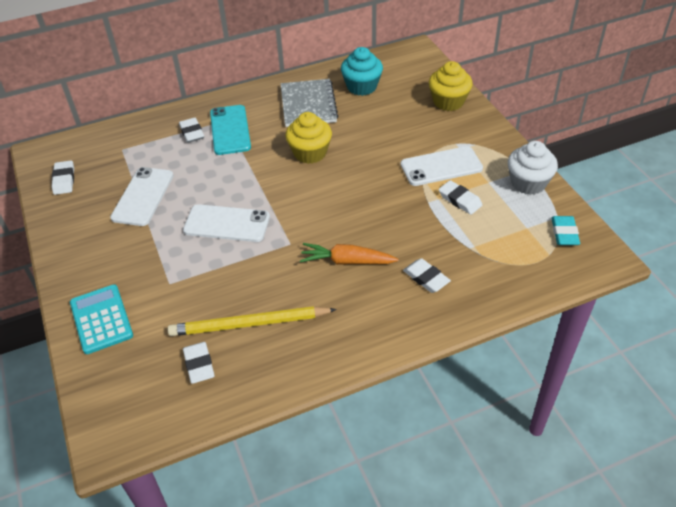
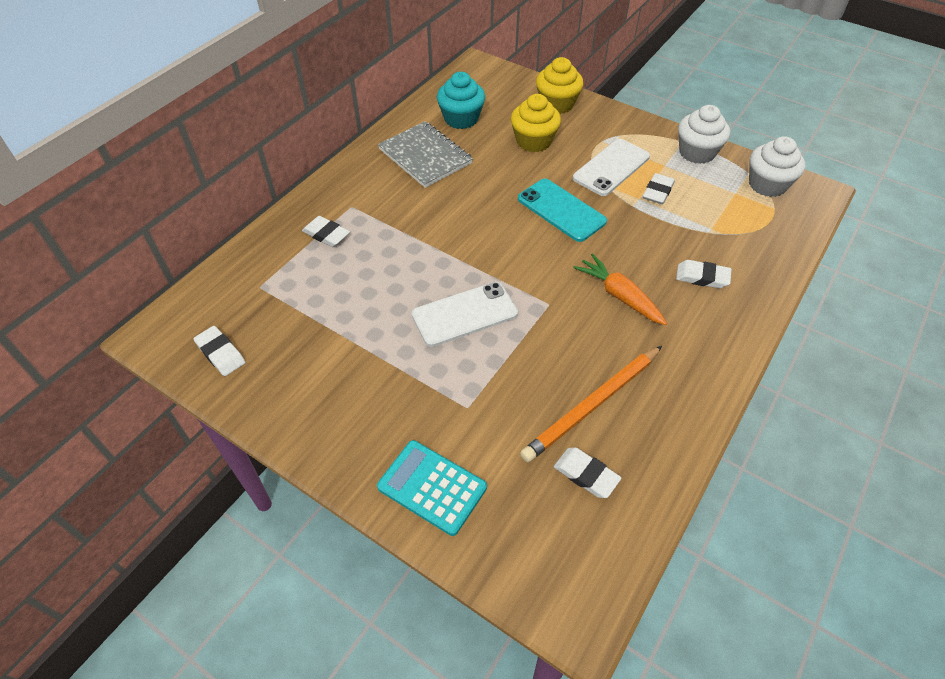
camera: 35 degrees left, 5 degrees up
(143, 196) = (340, 328): white phone -> none
(230, 130) = (367, 214): turquoise phone -> turquoise phone (561, 210)
(249, 324) = (592, 405): yellow pencil -> orange pencil
(310, 153) = (476, 204): yellow cupcake -> yellow cupcake (533, 141)
(346, 261) = (619, 295): orange carrot -> orange carrot turned 75 degrees clockwise
(460, 200) = (657, 192): white eraser -> white eraser turned 75 degrees counterclockwise
(564, 233) = (767, 184): turquoise eraser -> white cupcake

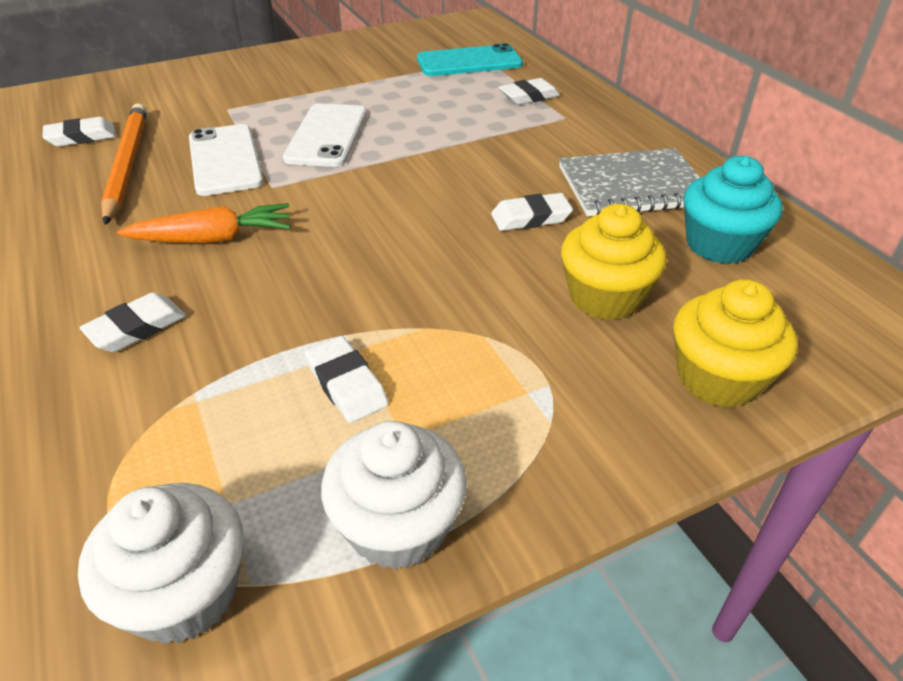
camera: 120 degrees right, 10 degrees down
(220, 353) = (424, 36): white eraser -> white eraser (531, 217)
(432, 487) = (187, 78): turquoise calculator -> none
(561, 210) = (411, 257): turquoise phone -> turquoise phone (469, 62)
(611, 167) = (460, 358): white phone -> white phone (225, 160)

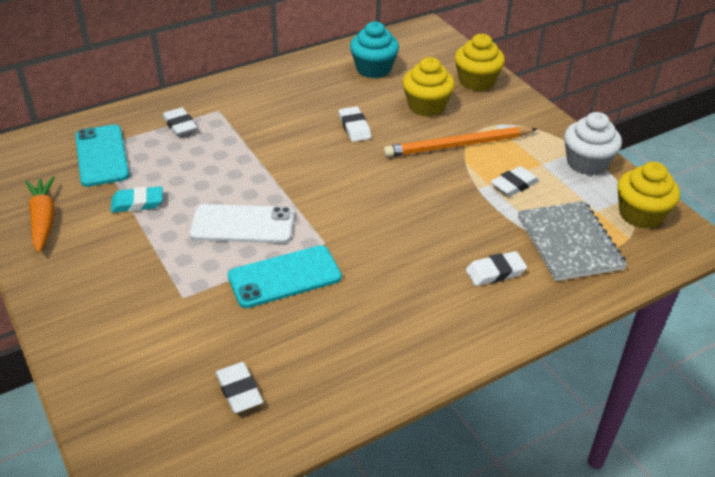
camera: 95 degrees left, 0 degrees up
(127, 164) = (293, 338): orange pencil -> orange pencil (458, 145)
(137, 328) = (495, 272): white eraser -> white eraser turned 60 degrees counterclockwise
(184, 593) = (640, 214): white cupcake -> yellow cupcake
(214, 238) = (397, 259): orange carrot -> orange carrot (43, 219)
(225, 160) = (284, 277): white phone -> turquoise phone
(383, 82) = (137, 203): none -> turquoise eraser
(632, 186) = (315, 90): grey notebook -> grey notebook (569, 243)

